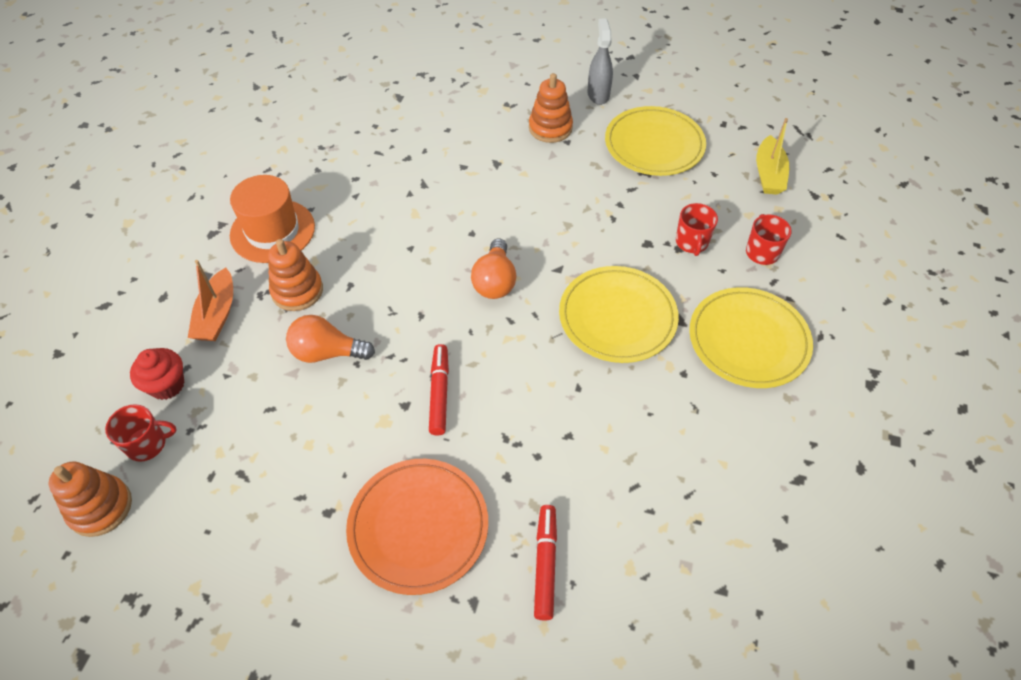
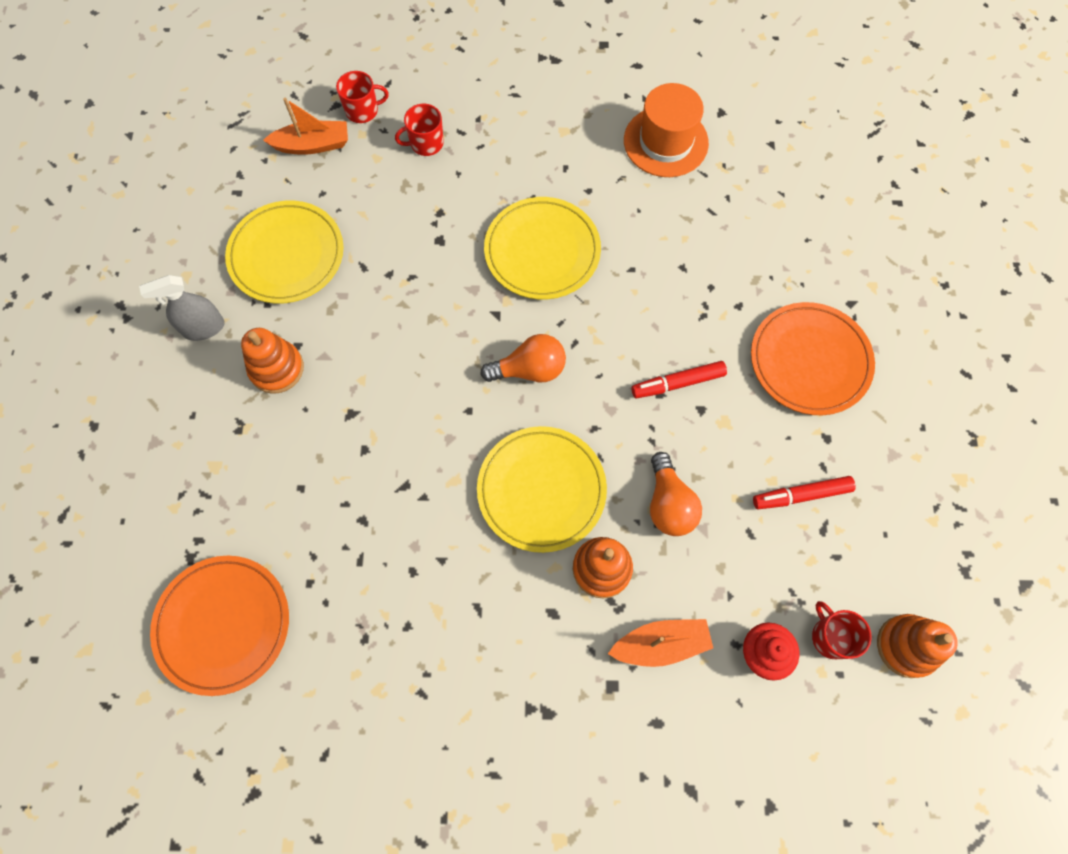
camera: 105 degrees left, 15 degrees up
(272, 231) = (523, 637): orange hat -> orange hat (665, 142)
(368, 84) = (223, 625): none -> orange plate
(545, 564) = (801, 261): red marker -> red marker (801, 495)
(691, 242) = (428, 202): red mug -> red mug (363, 110)
(748, 340) = (536, 146): yellow plate -> yellow plate (541, 490)
(768, 174) = (313, 145): yellow boat -> orange boat

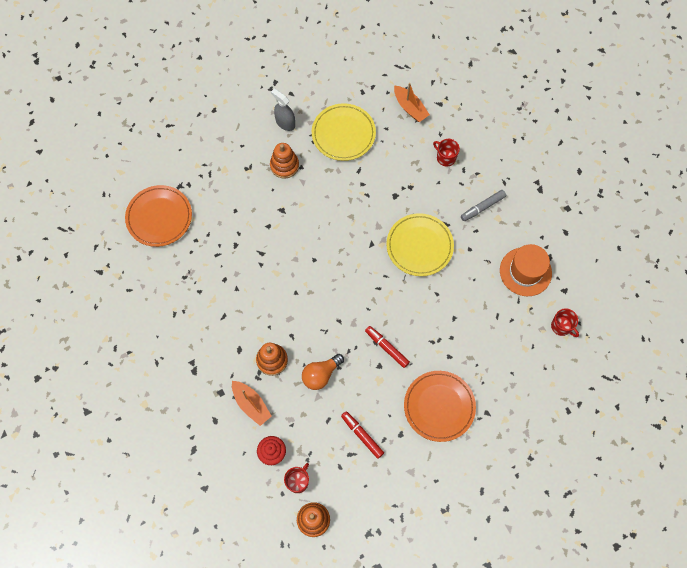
camera: 60 degrees right, 0 degrees up
(363, 110) = (445, 118): red mug -> red mug (561, 326)
(529, 369) = (351, 275): orange light bulb -> none
(535, 140) = (482, 207): none -> grey marker
(541, 490) = (294, 313): yellow plate -> none

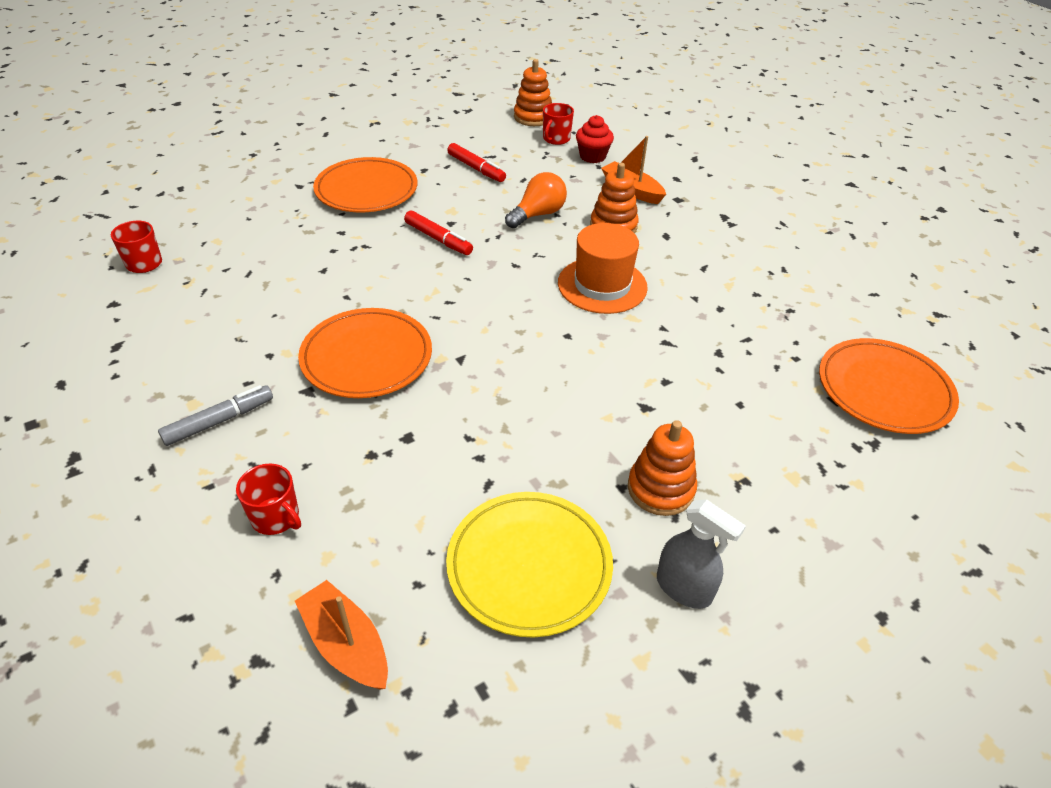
camera: 175 degrees right, 25 degrees down
(419, 246) = (367, 357): yellow plate -> orange plate
(525, 271) = (173, 326): orange hat -> orange hat (602, 285)

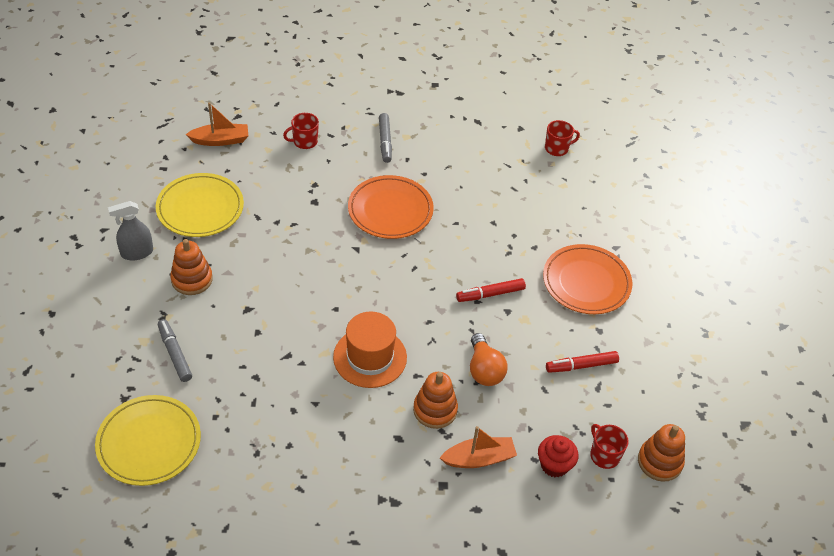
camera: 120 degrees right, 5 degrees up
(774, 435) = (175, 354): none -> grey marker
(884, 390) = (149, 442): orange plate -> yellow plate

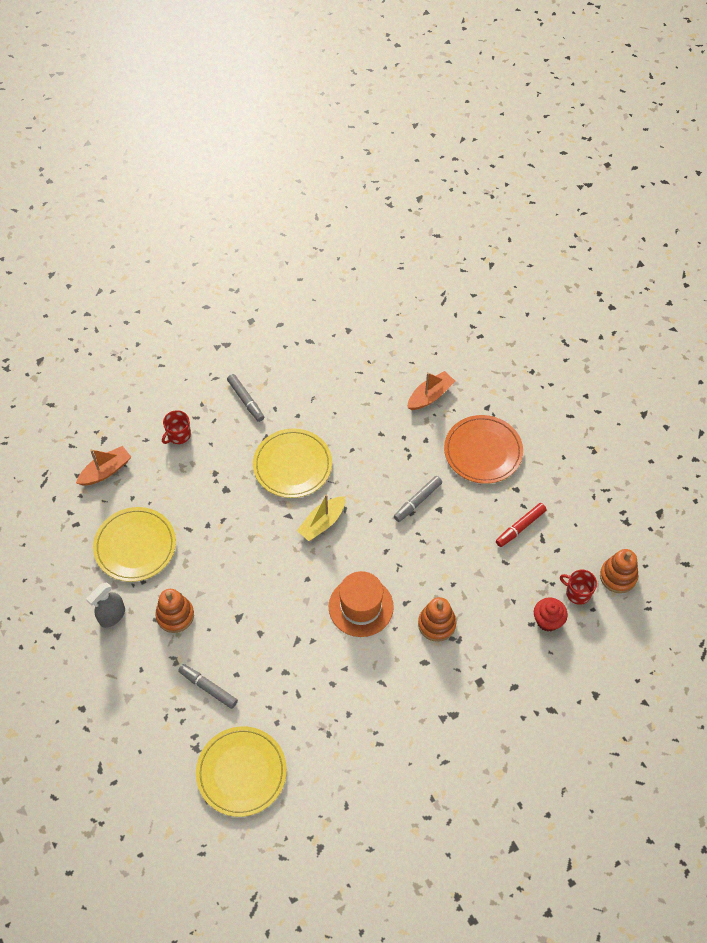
camera: 25 degrees left, 10 degrees up
(384, 269) = (322, 523): none -> yellow boat
(390, 210) = (292, 465): orange plate -> yellow plate
(479, 458) = (492, 646): orange boat -> orange boat (430, 396)
(484, 370) = (452, 570): orange light bulb -> none
(490, 294) = (417, 501): red marker -> grey marker
(557, 148) = (389, 335): red mug -> none

